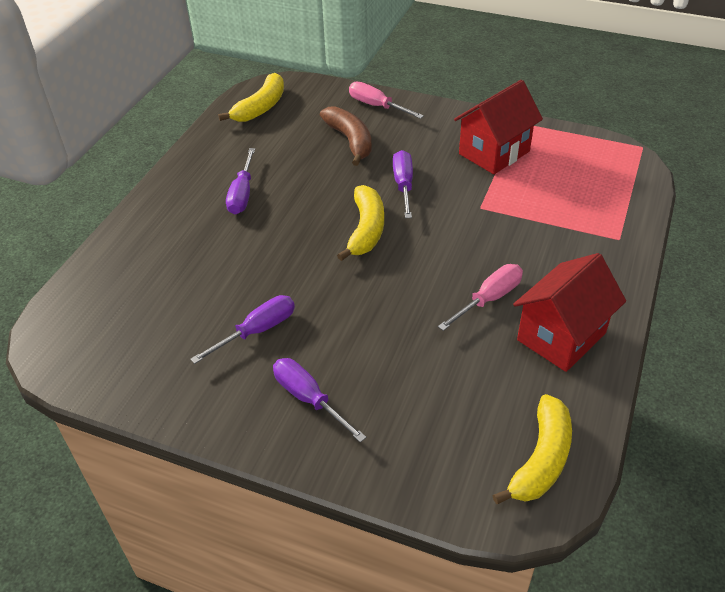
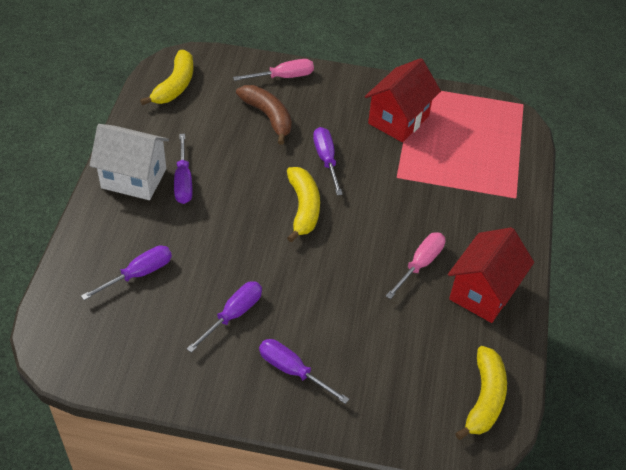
camera: 15 degrees left, 5 degrees up
(166, 279) = (139, 274): none -> purple screwdriver
(191, 187) = (134, 178): none -> white house
(376, 106) = (283, 77): pink screwdriver -> pink screwdriver turned 135 degrees clockwise

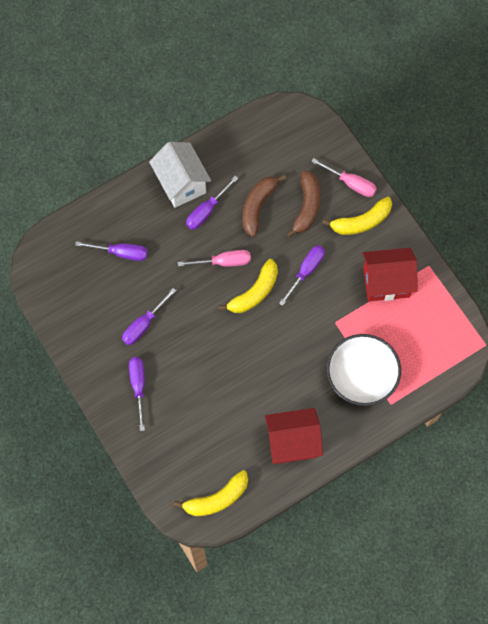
camera: 50 degrees right, 20 degrees up
(175, 85) = (275, 131): yellow banana -> yellow banana (361, 222)
(226, 145) = (258, 206): none -> brown banana
(233, 314) = (143, 325): purple screwdriver -> purple screwdriver turned 135 degrees clockwise
(420, 264) = (278, 391): pink screwdriver -> pink screwdriver (224, 262)
(467, 196) = (361, 375): none -> white bowl

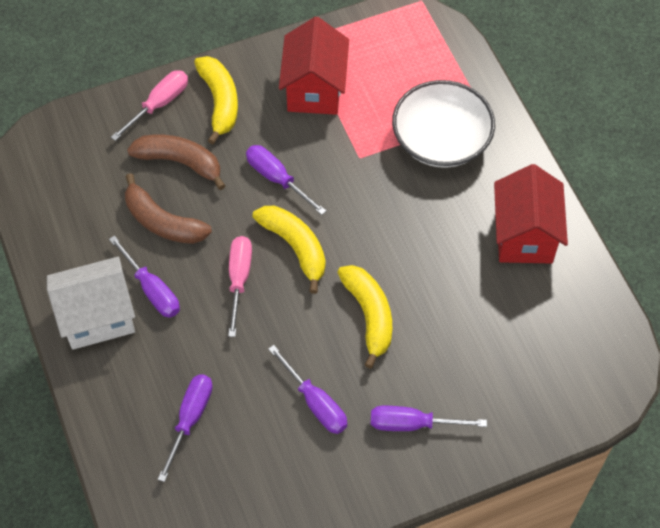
camera: 80 degrees left, 10 degrees down
(217, 499) = (596, 342): yellow banana -> yellow banana (369, 315)

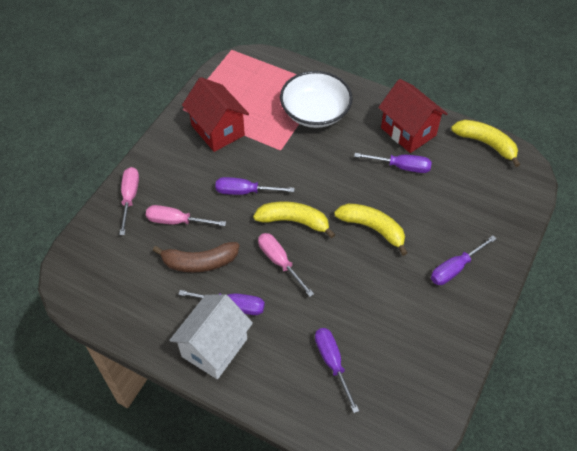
camera: 40 degrees left, 5 degrees down
(180, 162) = (176, 221): brown banana -> pink screwdriver
(219, 102) = (167, 172): yellow banana -> yellow banana (486, 144)
(315, 403) = (393, 297): purple screwdriver -> purple screwdriver (401, 167)

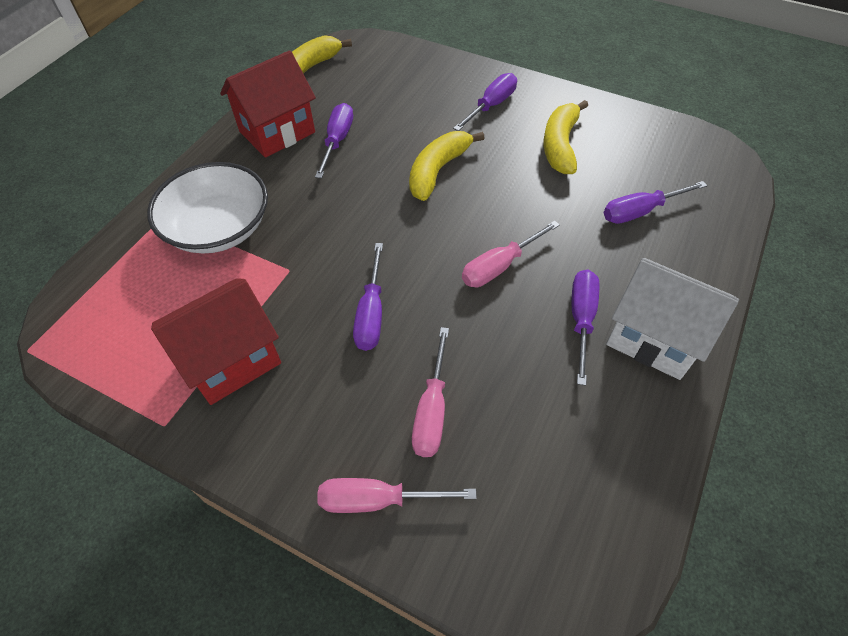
camera: 90 degrees left, 0 degrees up
(199, 262) = (511, 368): brown banana -> none
(294, 221) = (428, 251): yellow banana -> yellow banana (560, 145)
(455, 268) = (491, 105): purple screwdriver -> purple screwdriver turned 105 degrees counterclockwise

